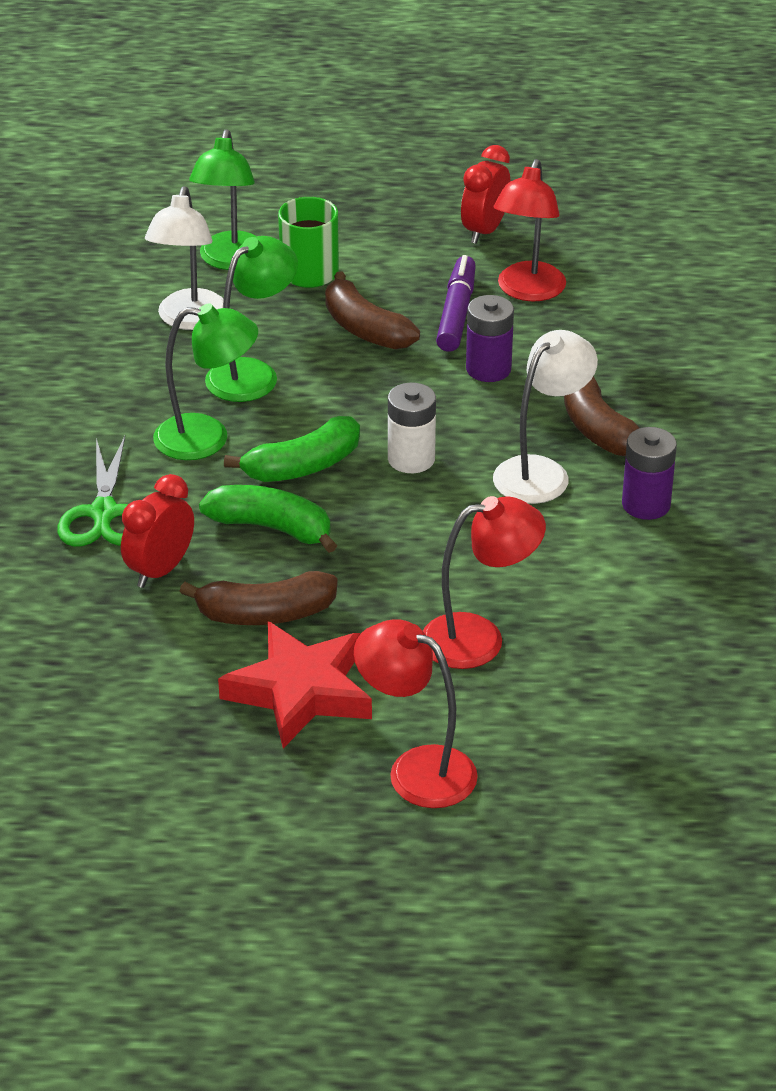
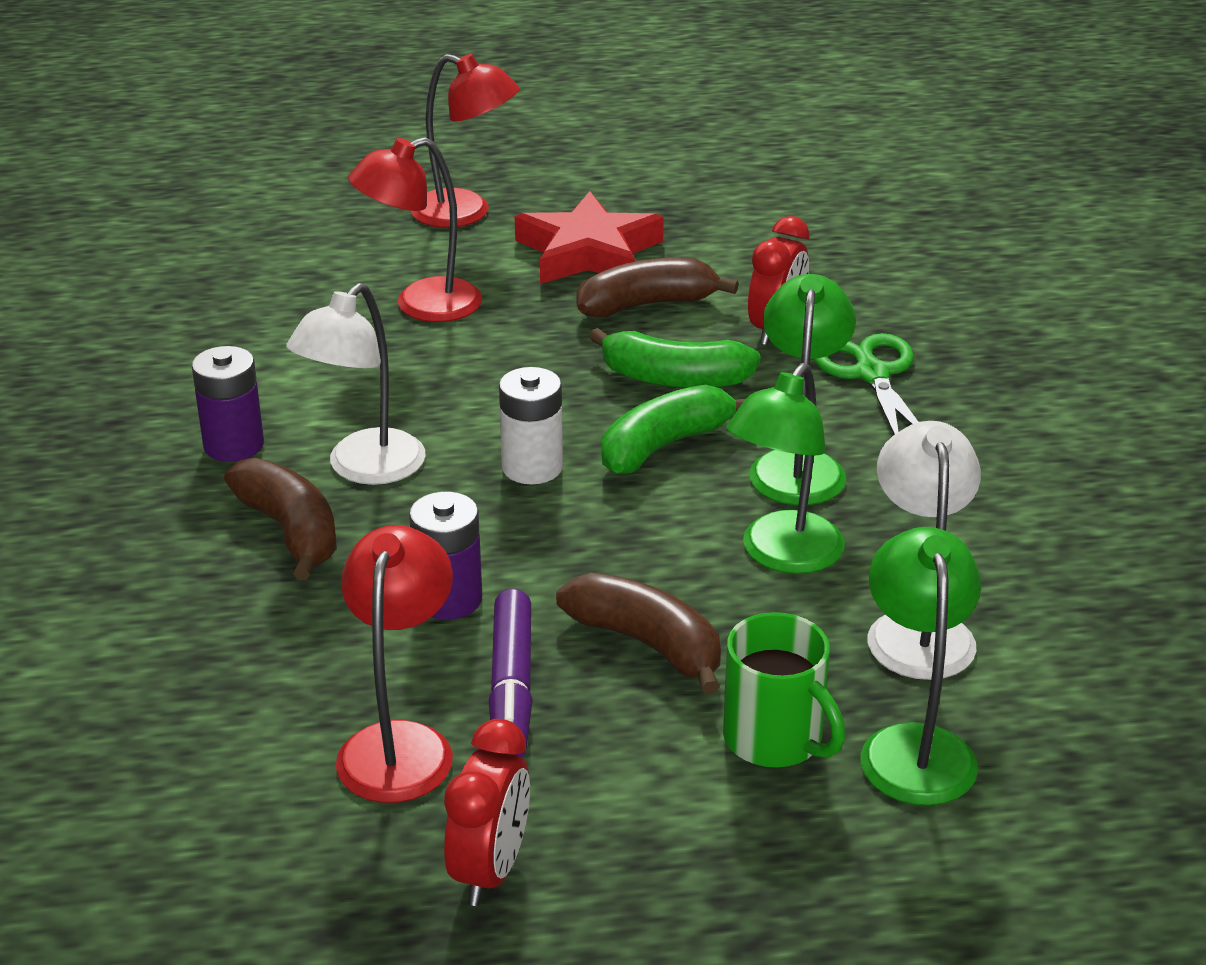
camera: 170 degrees right, 5 degrees down
(207, 438) = (798, 465): green lamp -> green lamp turned 105 degrees clockwise

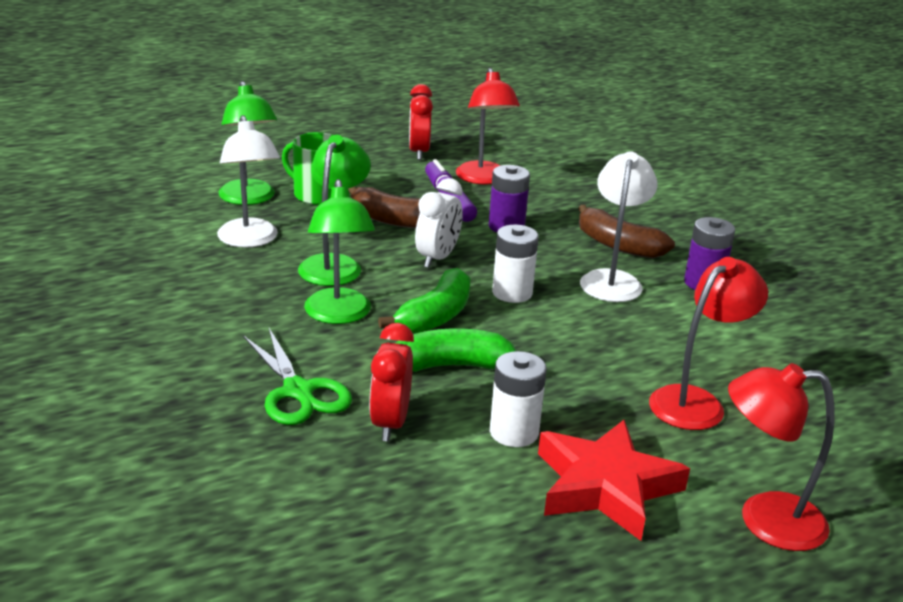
camera: 160 degrees right, 5 degrees down
(609, 546) = (437, 258): none -> white clock
(647, 304) = (514, 432): brown banana -> white battery

